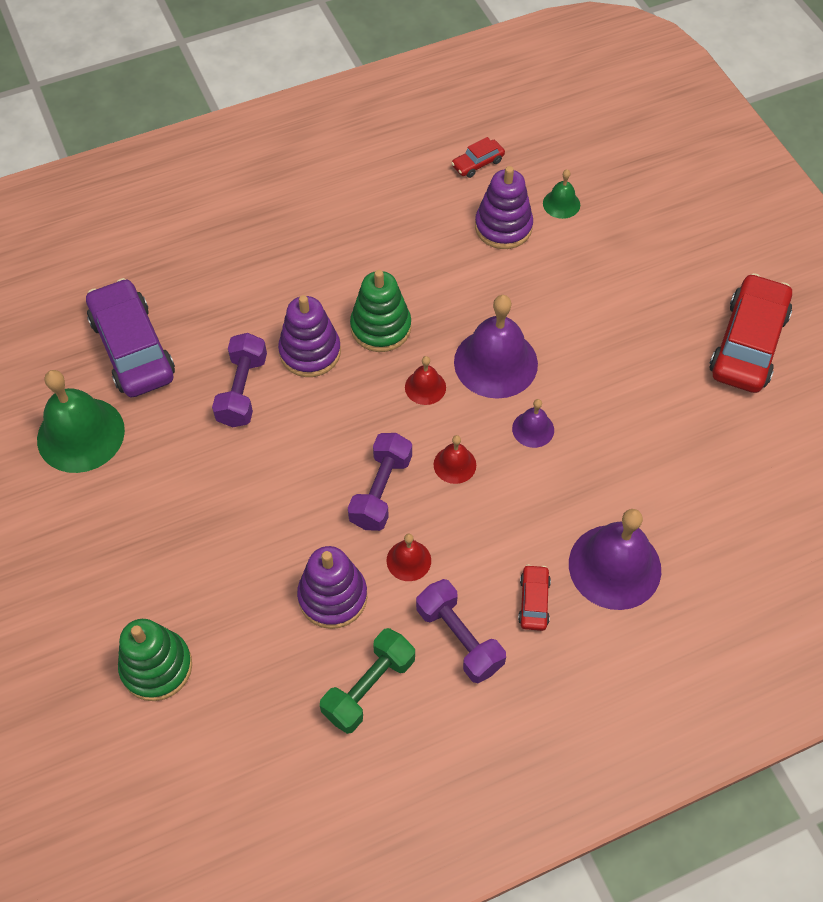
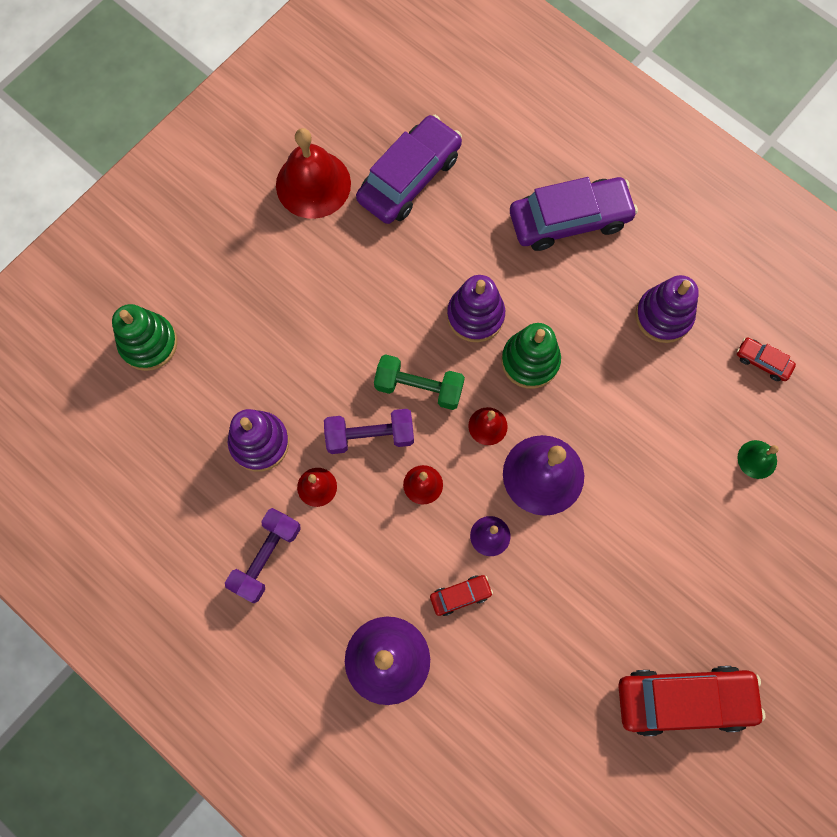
camera: 65 degrees right, 15 degrees up
(80, 434) = (313, 184): green bell -> red bell
(242, 390) = (411, 281): purple dumbbell -> none
(262, 241) = (569, 220): none -> purple car
(369, 687) = (196, 505): green dumbbell -> green dumbbell (419, 387)
(503, 227) = (699, 417): purple stacking toy -> purple stacking toy (663, 316)
(534, 601) = (325, 604): red car -> red car (460, 596)

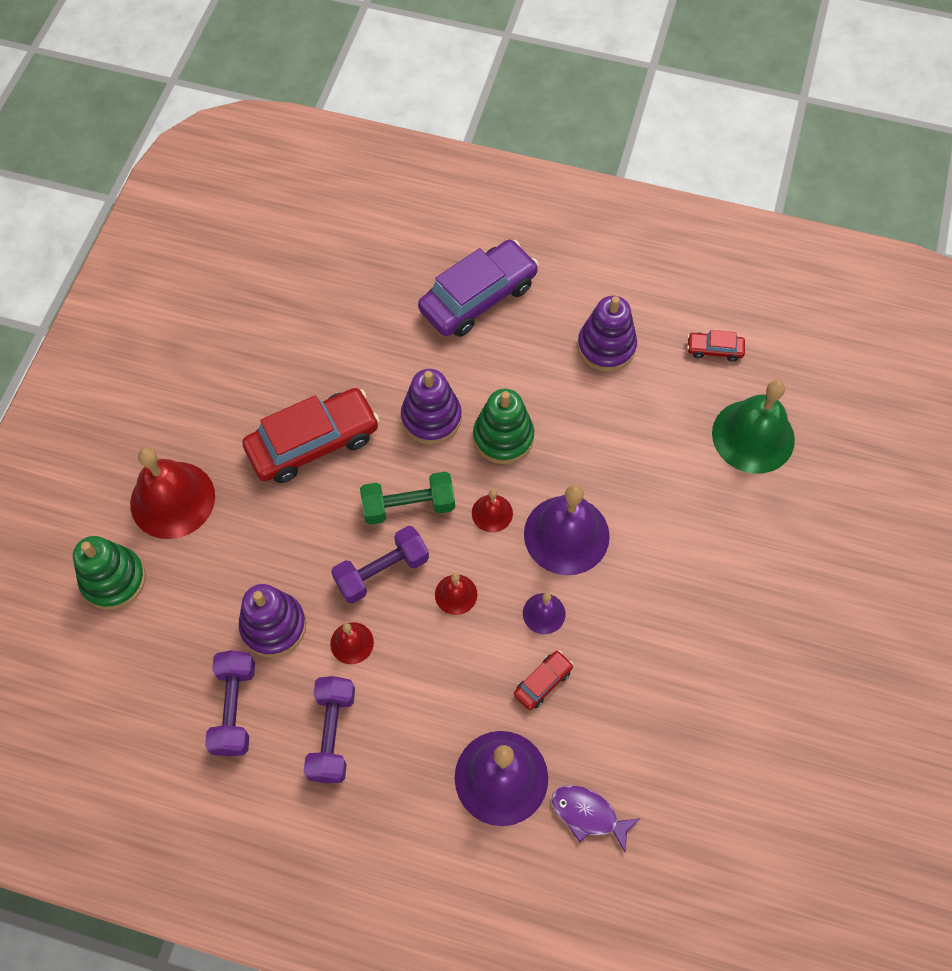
camera: 25 degrees left, 10 degrees down
(198, 498) = (235, 708): none -> purple dumbbell
(313, 184) = (215, 362): red bell -> red bell (172, 499)
(409, 178) = (308, 320): purple car -> none
(444, 726) = (588, 814): none -> purple fish
(684, 700) = (799, 681): red car -> red car (313, 443)
(757, 459) = (753, 436): green bell -> green bell, size x2.06

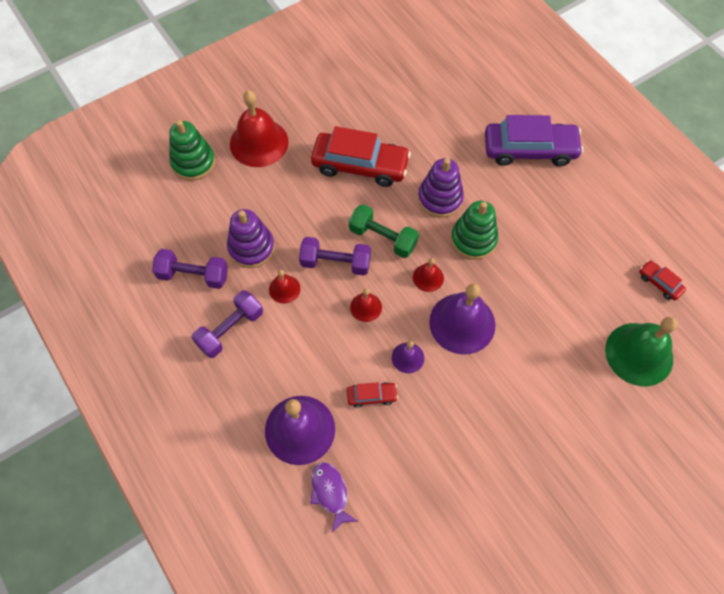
camera: 40 degrees right, 0 degrees up
(235, 708) = (193, 275): purple dumbbell -> purple dumbbell turned 60 degrees clockwise
(606, 347) = (586, 232): purple stacking toy -> none

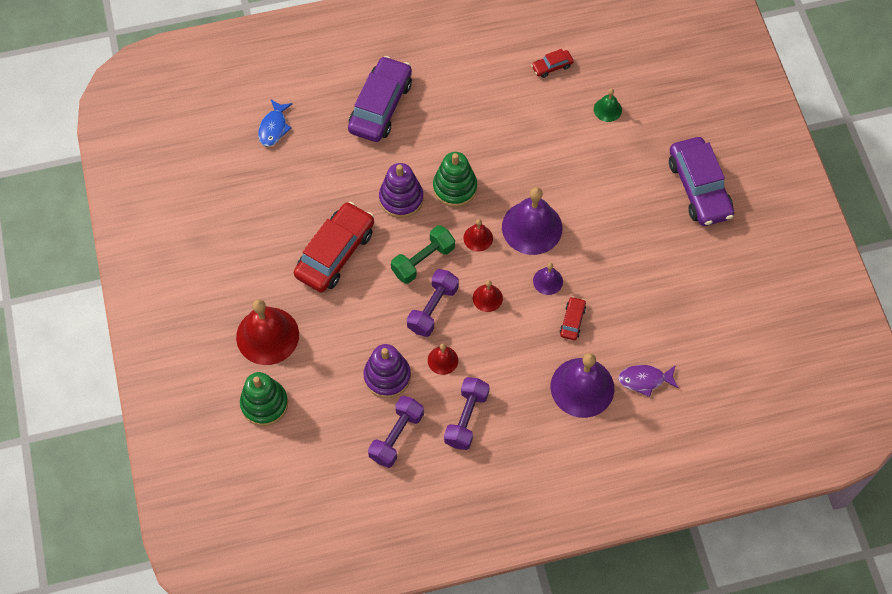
camera: 70 degrees left, 0 degrees up
(230, 329) = (466, 418): purple dumbbell -> purple dumbbell turned 45 degrees clockwise
(464, 78) = (274, 127): none -> blue fish
(592, 483) = (699, 188): none -> purple car
(639, 354) = (607, 109): green bell -> green bell, size x0.49

